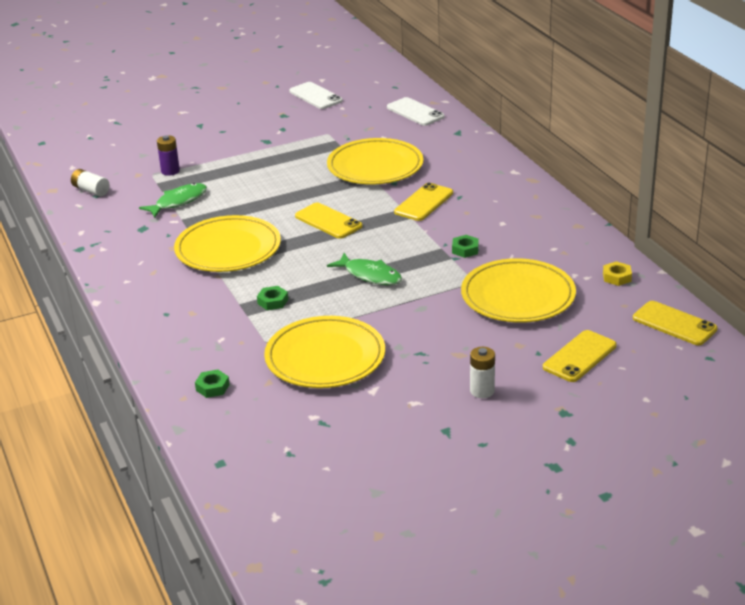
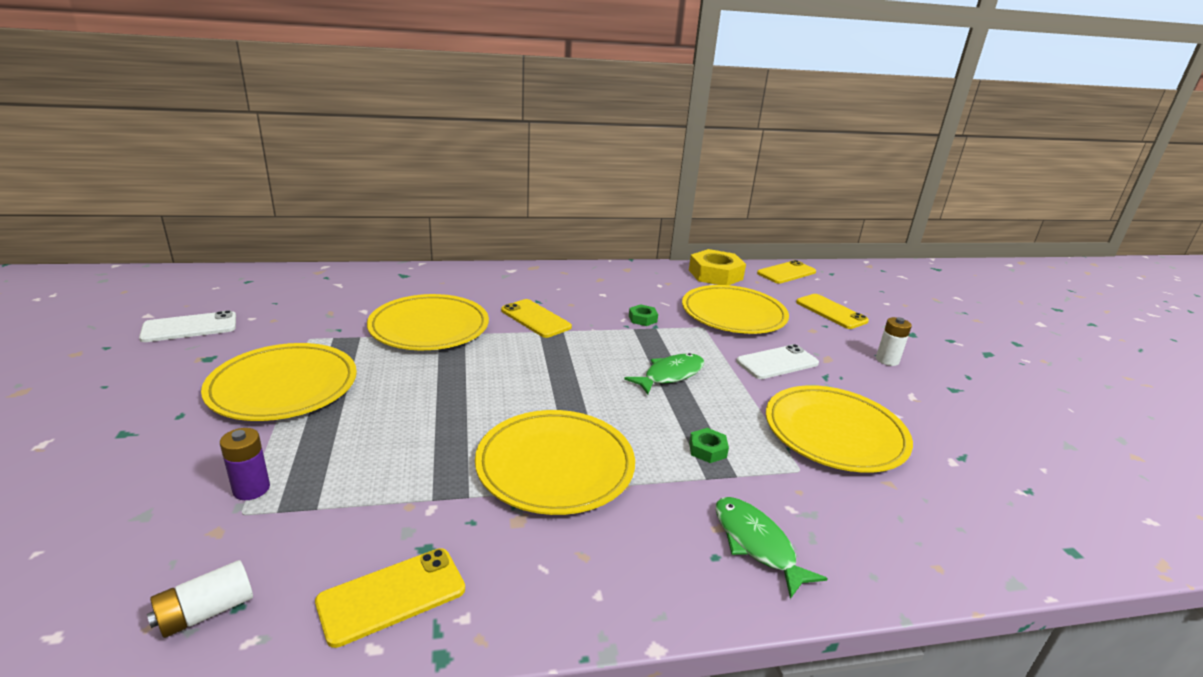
camera: 80 degrees left, 5 degrees down
(178, 202) = (371, 495): green fish -> green fish (756, 544)
(212, 387) = (909, 534): green nut -> none
(265, 146) = (283, 387): none -> yellow plate
(328, 221) = (534, 378): yellow phone -> yellow phone (392, 596)
(415, 112) = (328, 284): white phone -> white phone (777, 362)
(617, 277) = (715, 274): yellow nut -> yellow nut, size x2.14

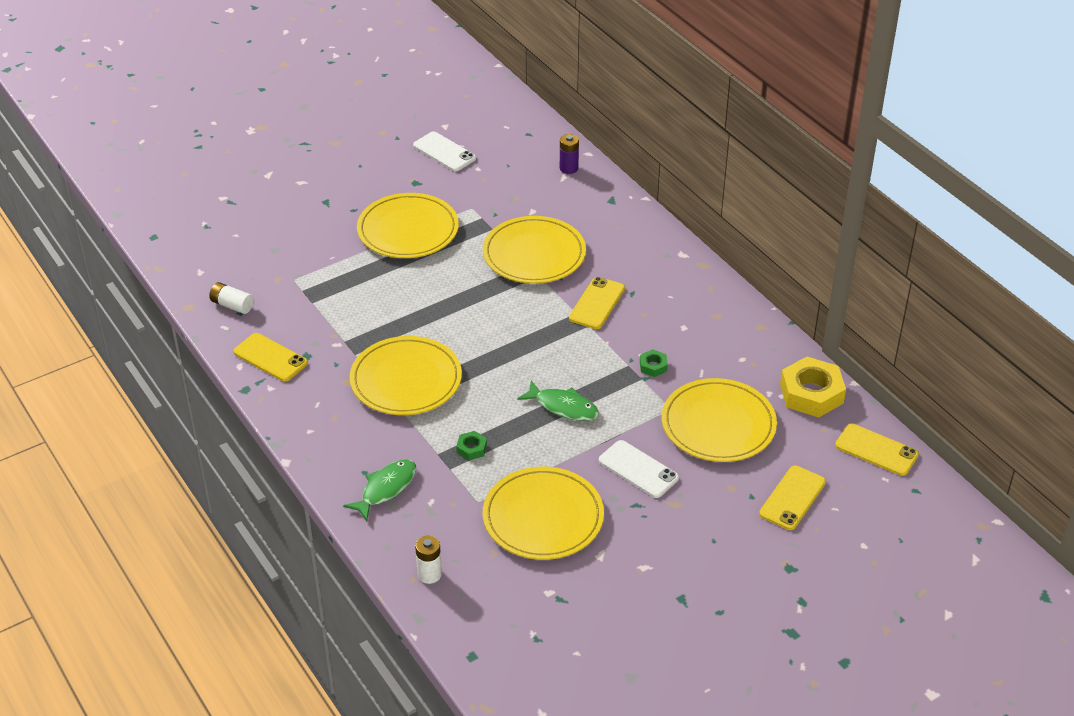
camera: 70 degrees right, 15 degrees up
(251, 489) = (312, 272): purple battery -> purple battery (568, 168)
(887, 360) = (706, 548): white battery -> white battery (429, 574)

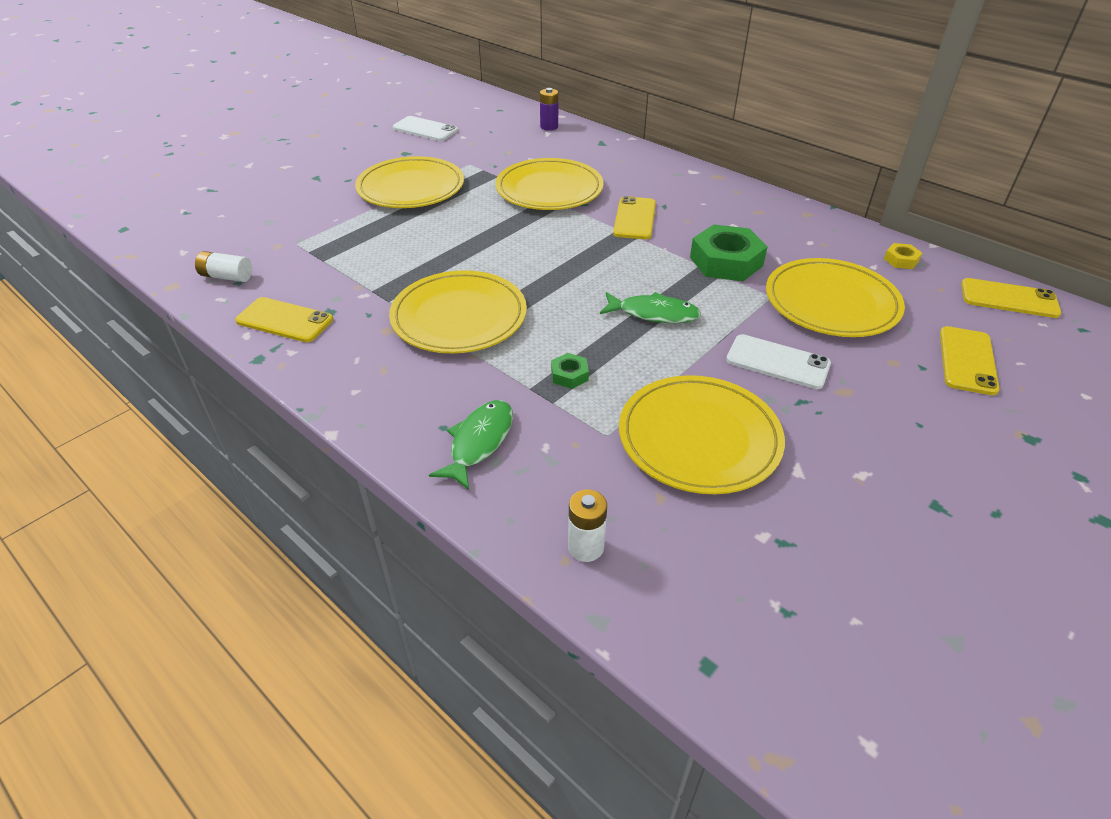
camera: 15 degrees left, 0 degrees up
(653, 366) = (726, 261): green nut -> green nut, size x2.14
(811, 393) = (901, 260): yellow nut -> yellow nut, size x0.47

